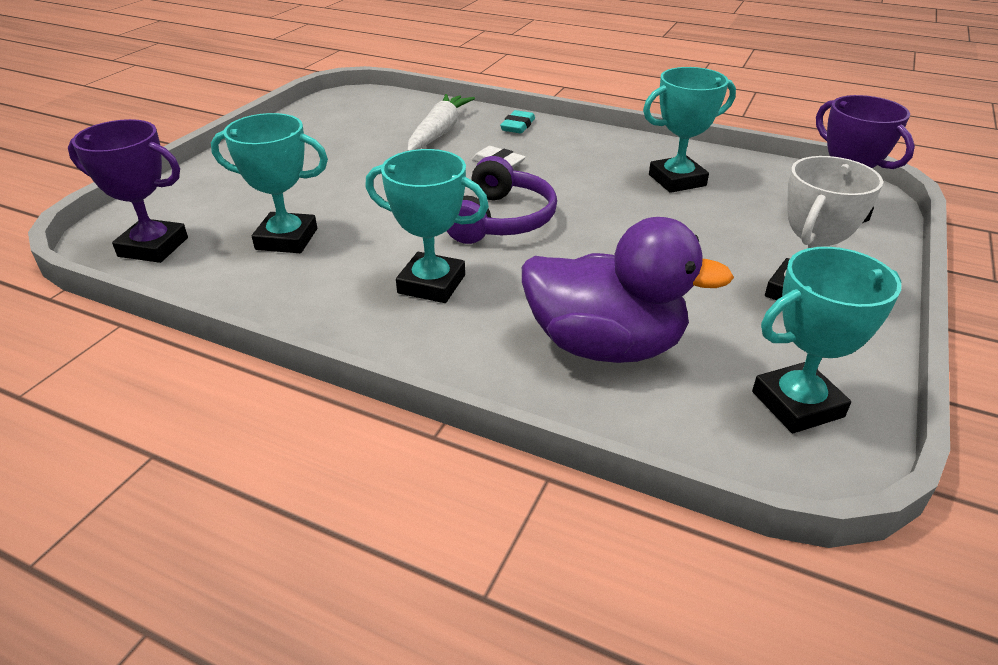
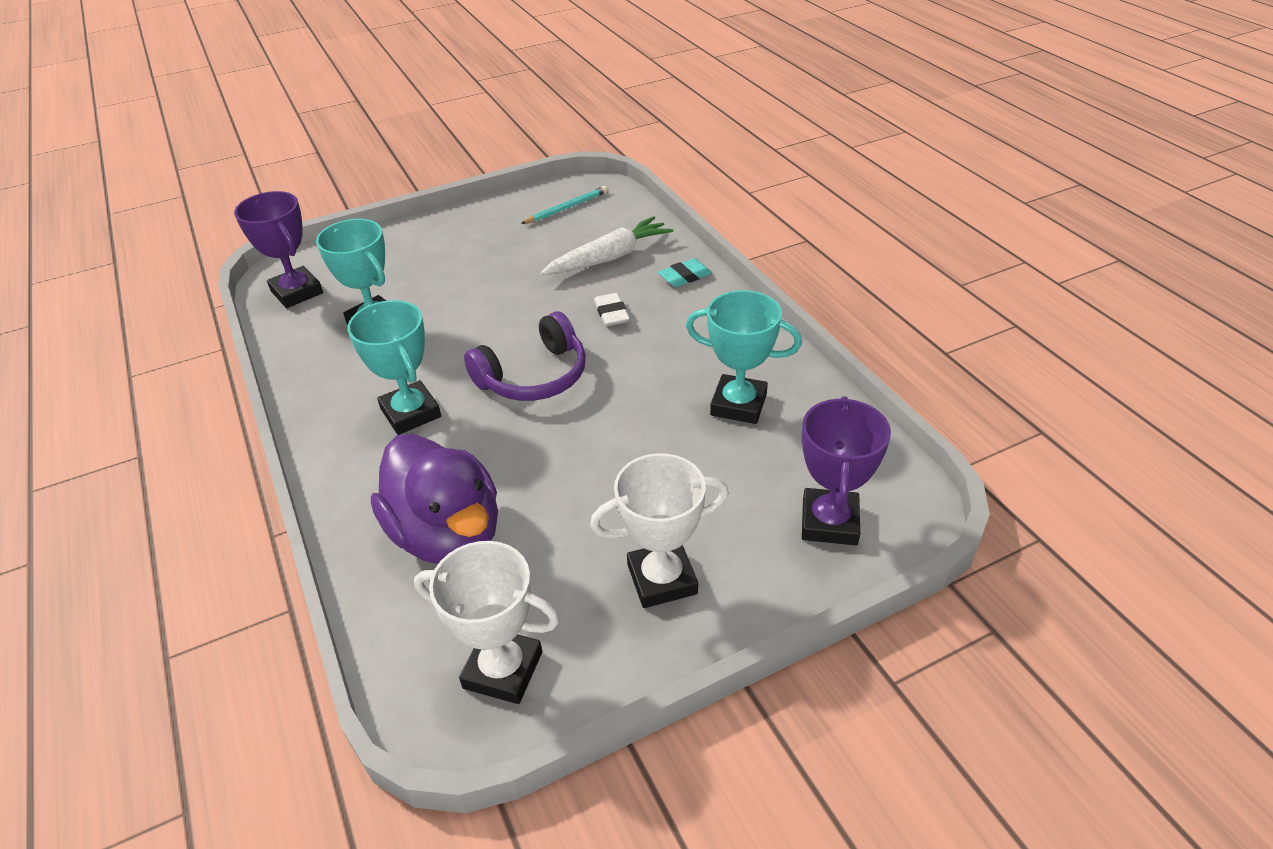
camera: 40 degrees right, 5 degrees up
(349, 114) = (566, 208): none -> turquoise pencil
(797, 404) = (503, 670): turquoise trophy -> white trophy

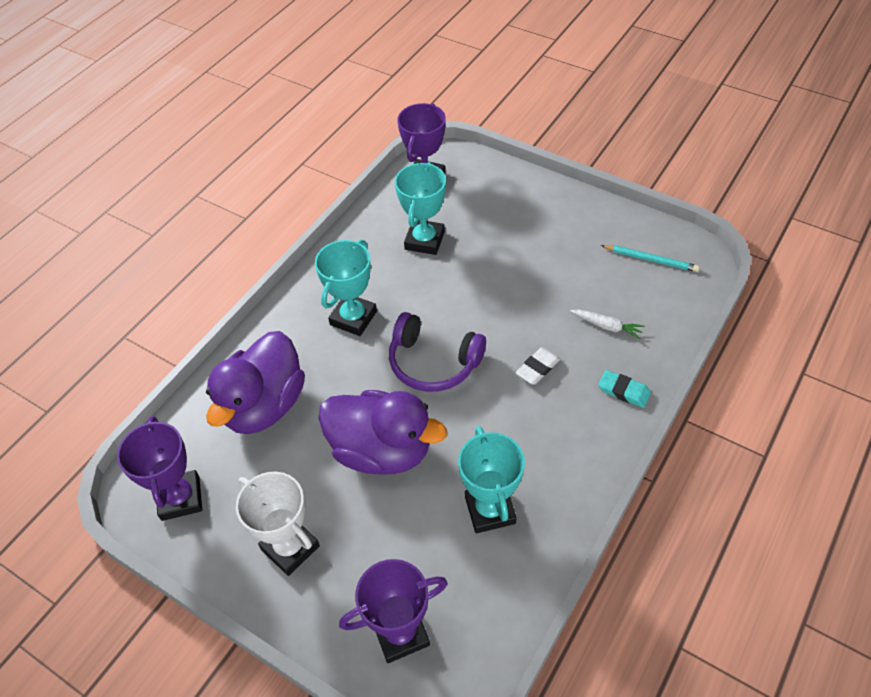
camera: 60 degrees right, 10 degrees up
(503, 670) = (180, 498): white trophy -> purple trophy
(603, 455) = (382, 450): none -> purple duck
(609, 258) = (606, 326): white carrot -> white carrot, size x0.55

